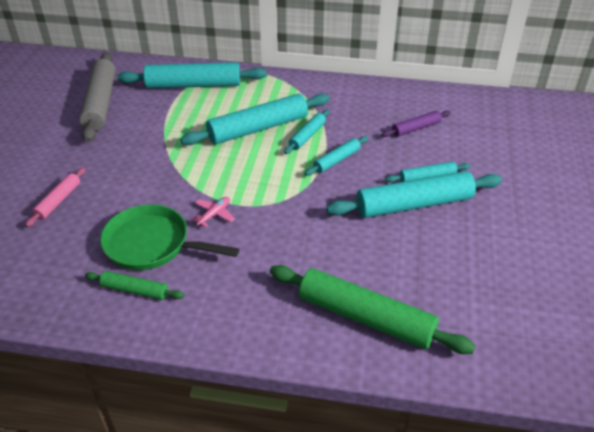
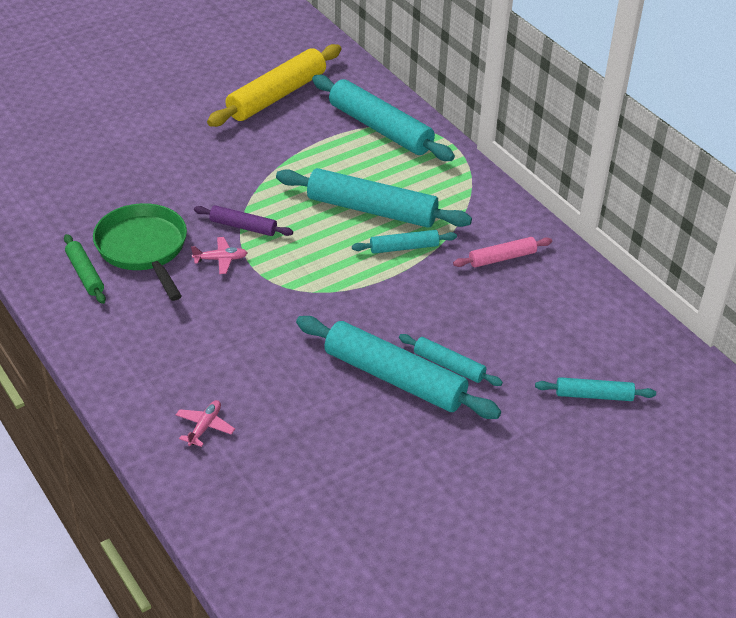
camera: 45 degrees right, 0 degrees up
(58, 201) = (130, 164): pink rolling pin -> pink rolling pin (502, 258)
(100, 103) = (277, 95): grey rolling pin -> yellow rolling pin
(337, 160) = (393, 289): turquoise rolling pin -> turquoise rolling pin (594, 395)
(366, 317) = (205, 427): green rolling pin -> pink plane
(416, 128) = (521, 314): purple rolling pin -> purple rolling pin (243, 227)

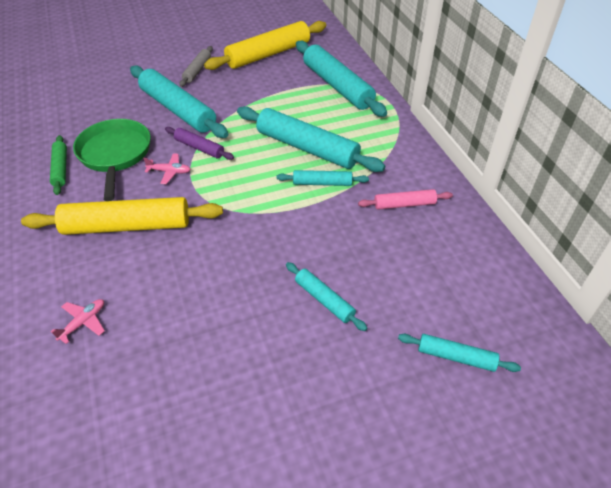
camera: 15 degrees right, 5 degrees up
(194, 129) = (197, 70): none -> grey rolling pin
(201, 325) = (127, 226): none -> yellow rolling pin
(394, 378) = (270, 303): turquoise rolling pin -> turquoise rolling pin (178, 110)

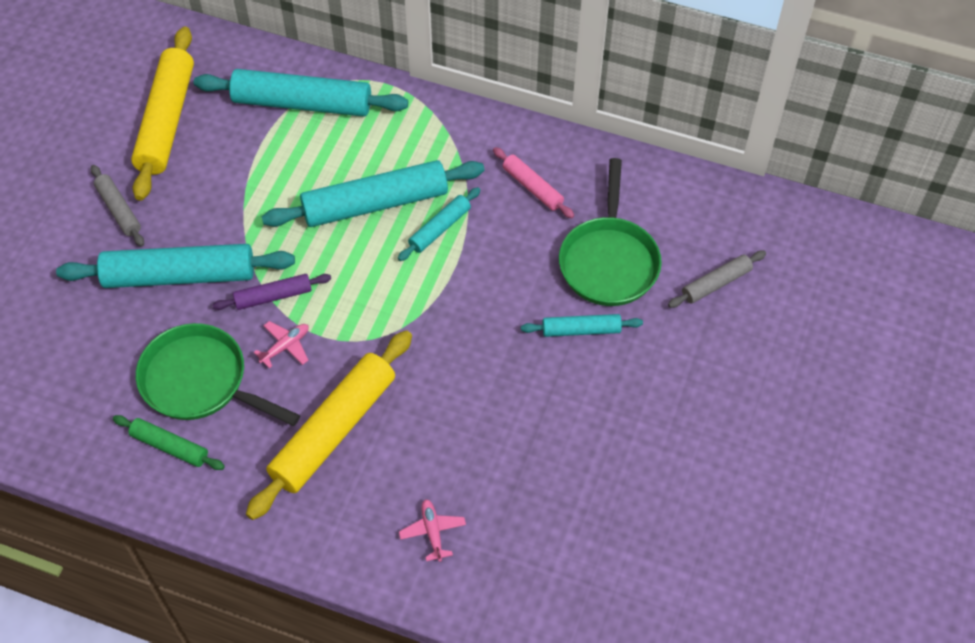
camera: 50 degrees left, 10 degrees up
(397, 279) = (609, 261): none -> green pan
(404, 204) = (532, 187): pink rolling pin -> pink rolling pin turned 75 degrees counterclockwise
(456, 357) = (716, 283): turquoise rolling pin -> grey rolling pin

